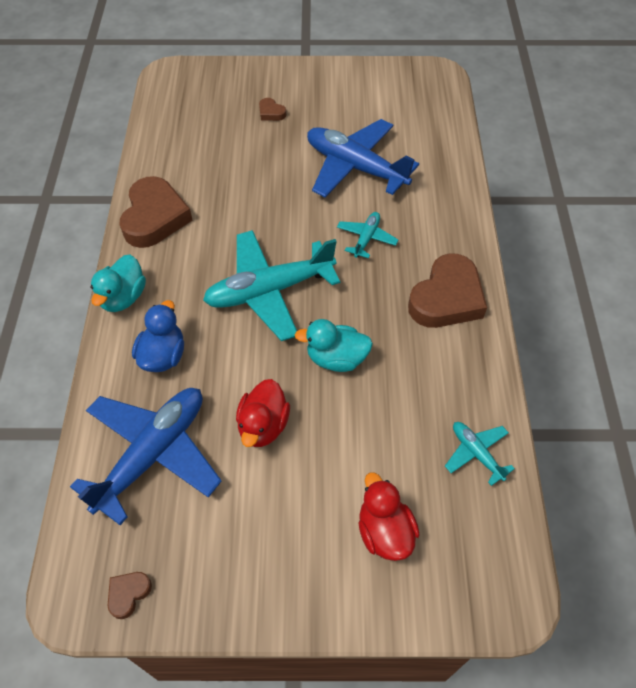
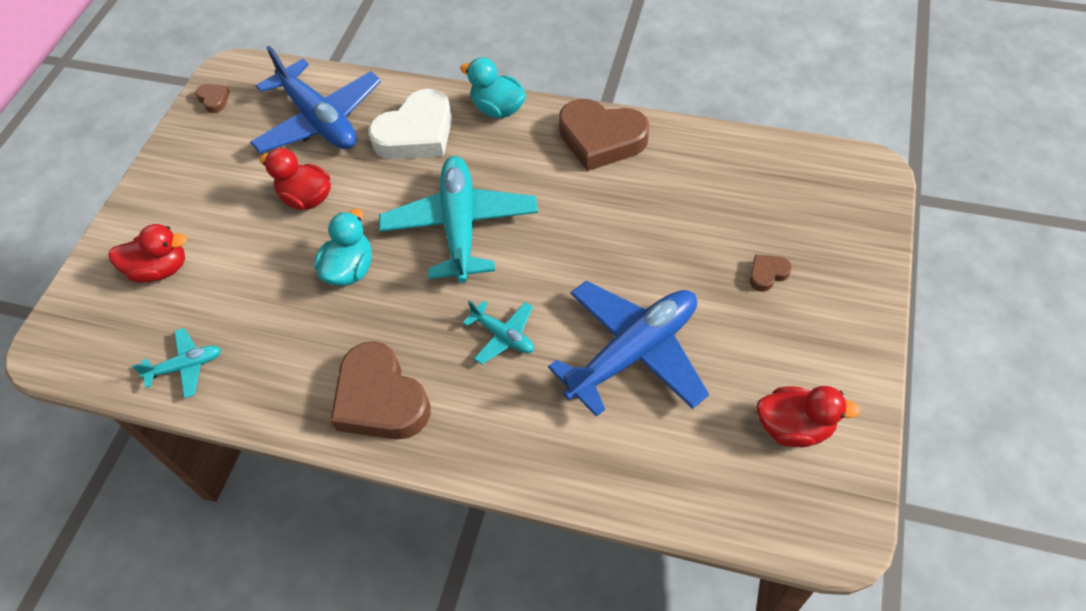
camera: 110 degrees right, 0 degrees up
(163, 355) = (416, 133): blue duck -> white heart
(381, 93) = (794, 427): none -> red duck

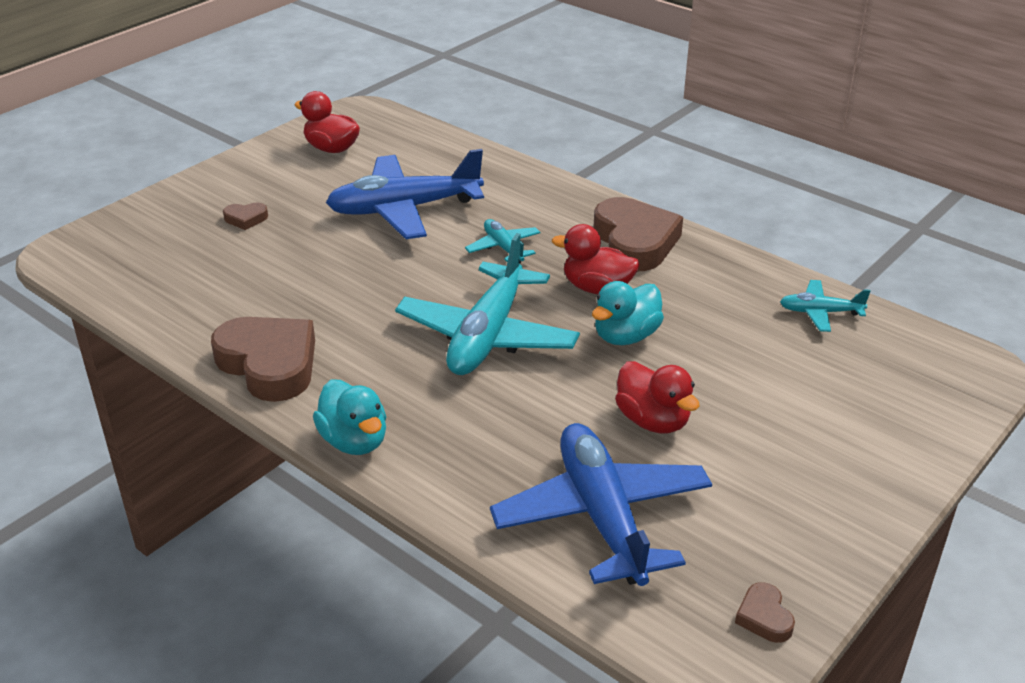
camera: 160 degrees left, 20 degrees down
(160, 269) = (851, 404): red duck -> red duck (597, 288)
(416, 133) = (478, 448): white heart -> none

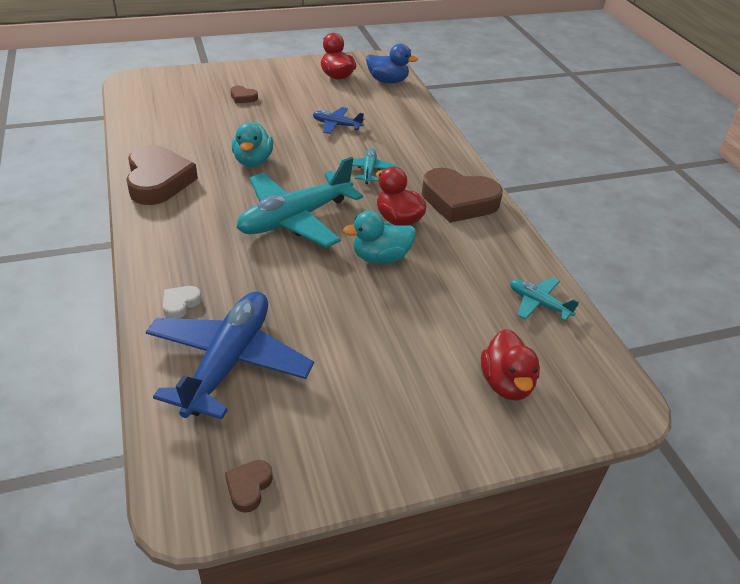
camera: 30 degrees right, 5 degrees up
(354, 441) = (148, 244): turquoise duck -> turquoise duck (253, 161)
(400, 133) = (388, 81): none -> blue duck
(404, 209) = (336, 125): blue plane -> blue plane, size x0.48
(476, 486) = (180, 304): none -> white heart
(635, 242) = (458, 201): brown heart -> brown heart turned 90 degrees clockwise
(653, 421) = (333, 319): red duck -> red duck (506, 383)

